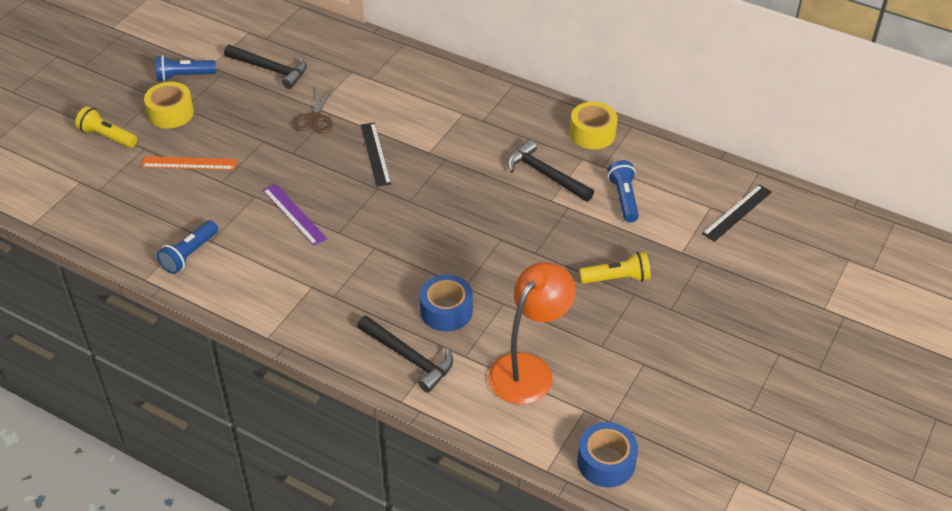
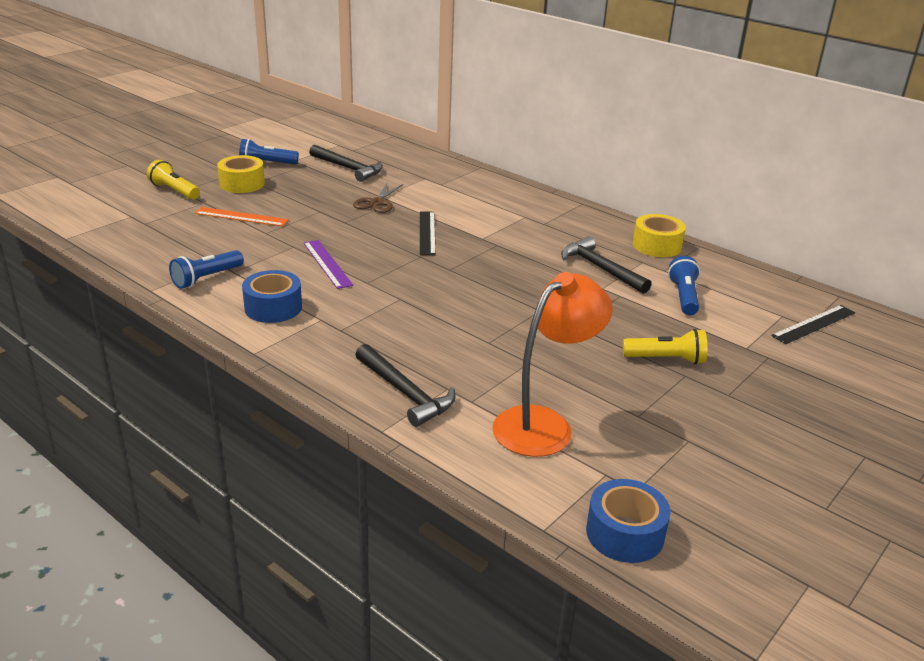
camera: 10 degrees right, 15 degrees down
(446, 311) = (461, 359): blue tape -> blue tape (273, 307)

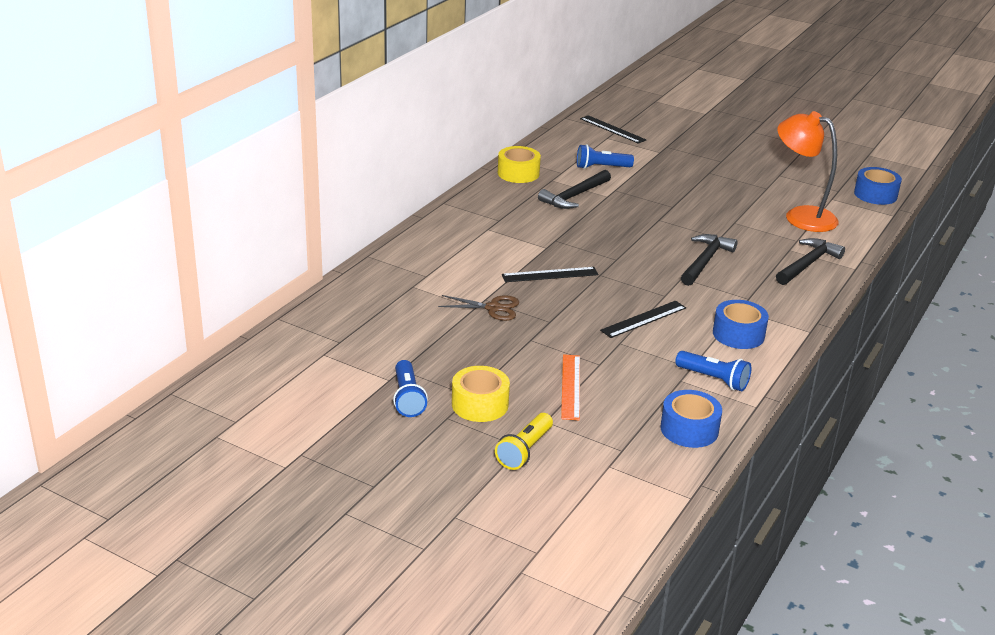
camera: 100 degrees left, 0 degrees up
(146, 253) = (689, 429): none -> blue tape
(327, 263) = (643, 319): purple ruler -> black ruler
(348, 168) = (402, 337): black hammer -> black hammer (705, 261)
(666, 359) = (694, 177): yellow flashlight -> none

